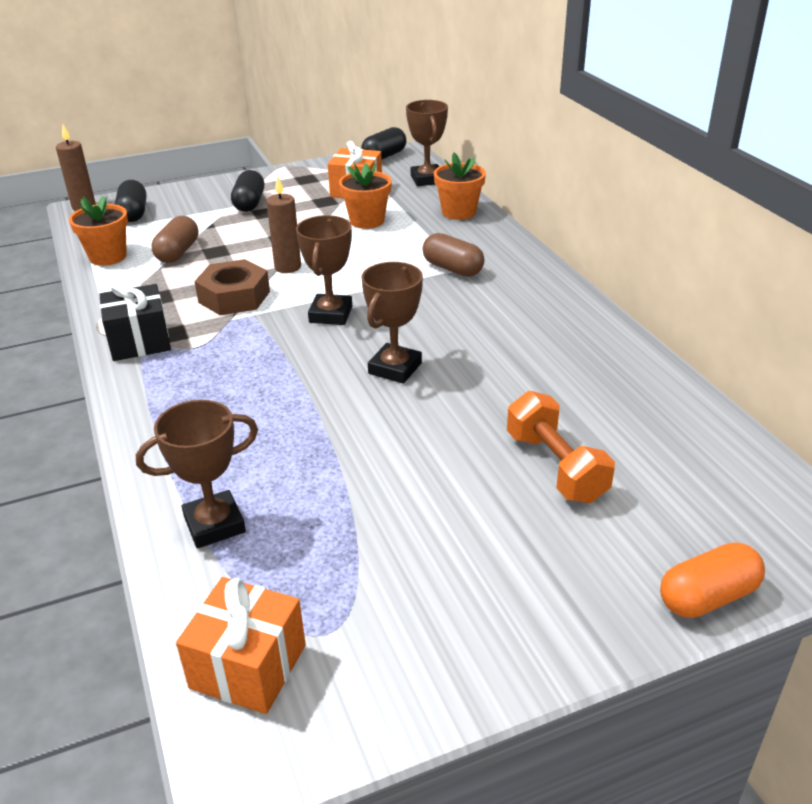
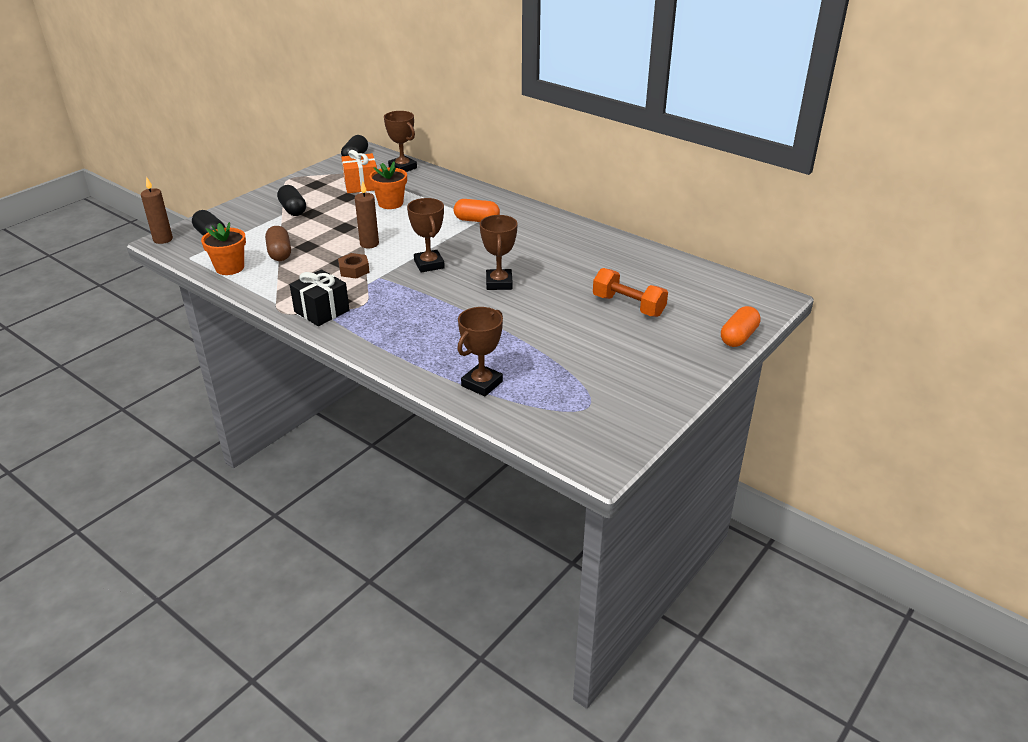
camera: 30 degrees left, 0 degrees up
(234, 297) = (354, 270): brown nut -> brown nut, size x0.64
(248, 666) = (565, 431): orange gift -> none
(452, 269) = (476, 220): brown capsule -> orange capsule
(459, 212) = (445, 185): orange flower pot -> none

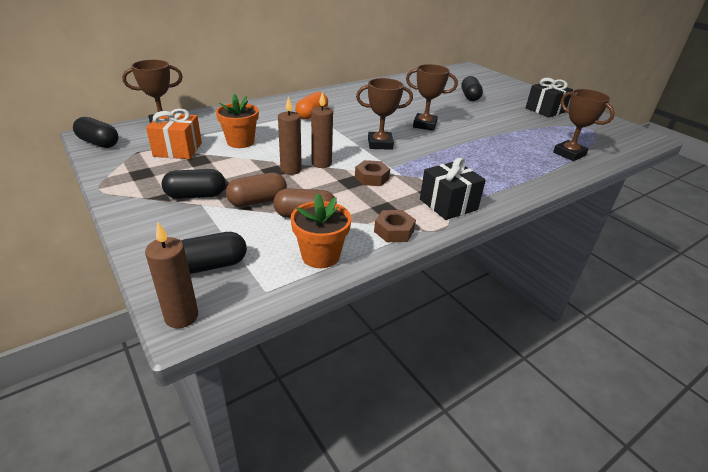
camera: 75 degrees left, 0 degrees up
(270, 291) = (394, 231): none -> brown nut
(294, 232) = (257, 201): none -> brown capsule
(350, 234) = (291, 170): none -> brown candle
(628, 306) = (470, 97): orange dumbbell -> black capsule
(631, 368) = (545, 110): none -> black gift
(738, 337) = (510, 82): orange capsule -> none

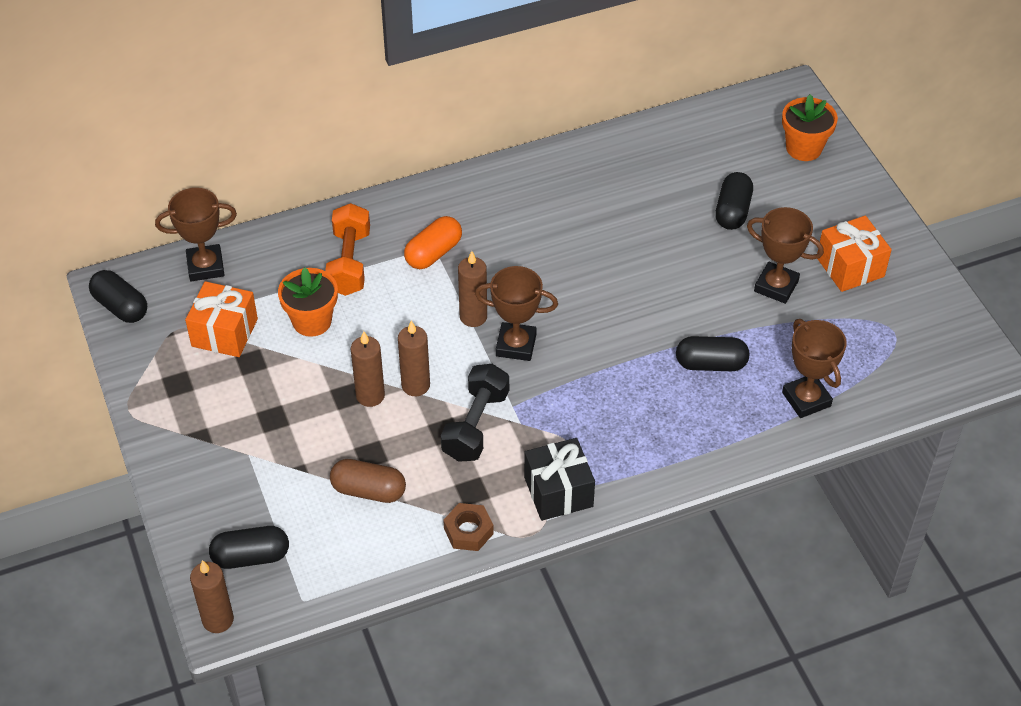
camera: 15 degrees right, 15 degrees up
(196, 195) = (242, 436): black capsule -> black capsule (711, 364)
(257, 201) = (316, 456): brown capsule -> none
(260, 120) = (349, 262): none -> orange dumbbell
(320, 256) = (370, 559): orange flower pot -> orange flower pot (804, 148)
(347, 135) = (473, 317): none -> brown candle
(371, 178) = (476, 425): brown nut -> black dumbbell
(424, 125) = (608, 298): brown trophy -> brown trophy (776, 286)
(545, 110) = (850, 267): black gift -> orange gift

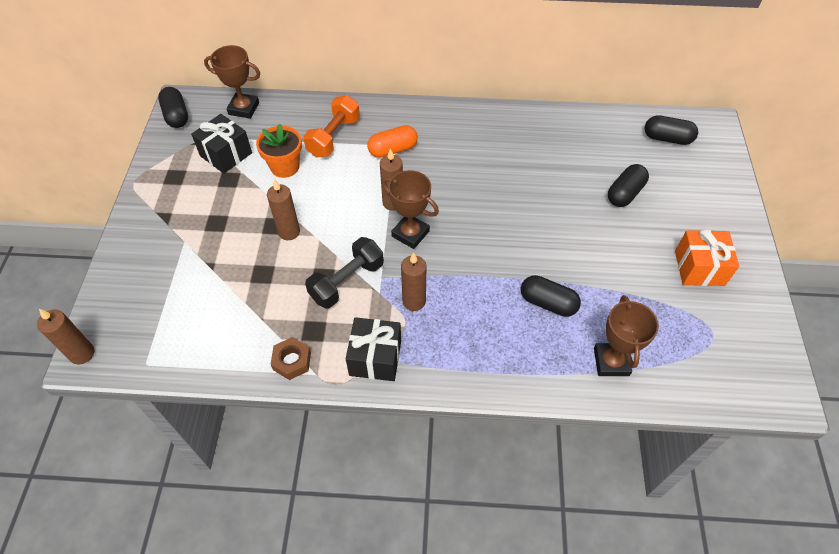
camera: 25 degrees right, 5 degrees up
(224, 332) = (226, 154): orange gift -> black gift
(251, 557) = (135, 316): black capsule -> black capsule (667, 138)
(368, 490) = (243, 300): brown capsule -> none
(415, 385) = (324, 236): brown candle -> brown candle (414, 301)
(776, 286) = (631, 261): brown trophy -> none
(804, 148) = (704, 166): orange flower pot -> none

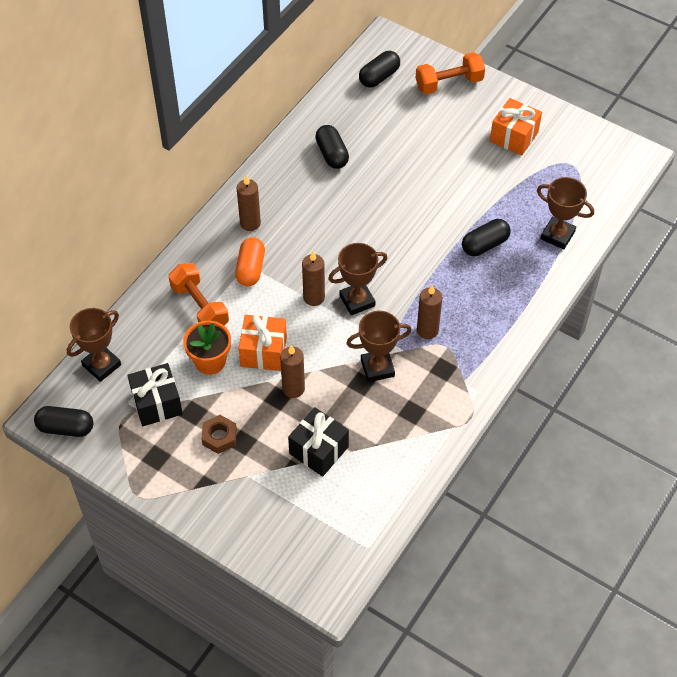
camera: 60 degrees left, 0 degrees up
(82, 353) = (326, 596): brown candle -> brown candle (250, 223)
(292, 361) = (432, 439): brown nut -> brown nut (219, 437)
(315, 195) = (263, 352): none -> orange gift
(347, 281) = (377, 368): black dumbbell -> brown trophy
(375, 358) = (464, 380): black gift -> black gift (319, 450)
(625, 193) = (415, 138): black capsule -> black capsule (332, 154)
(711, 189) = (449, 83): none -> orange dumbbell

